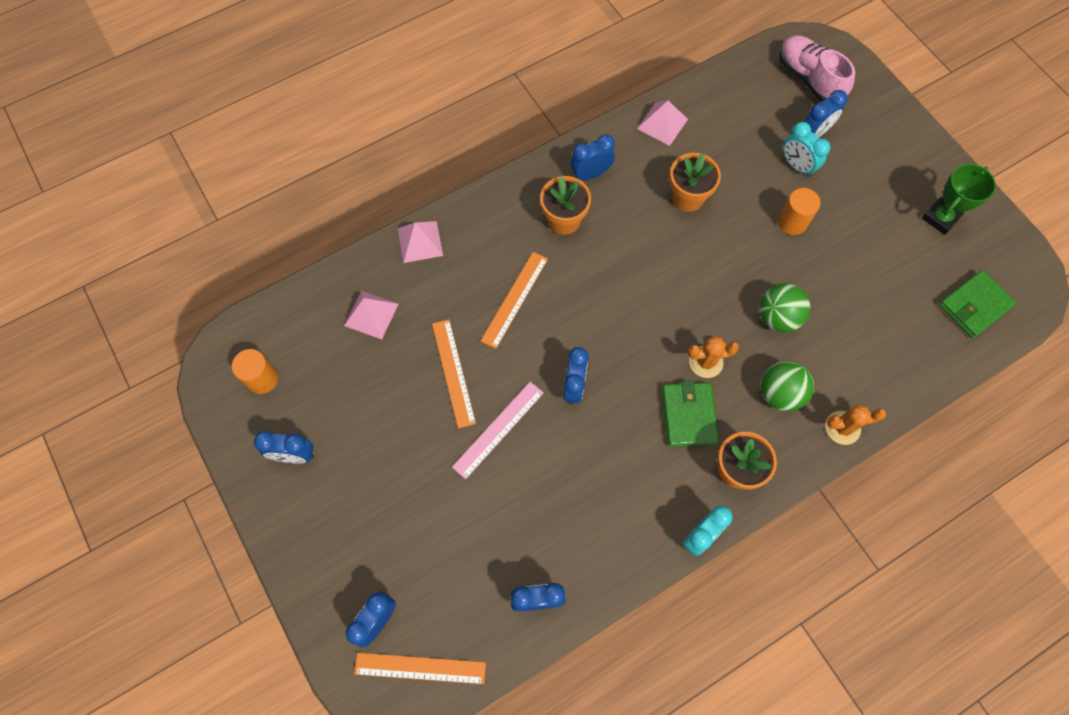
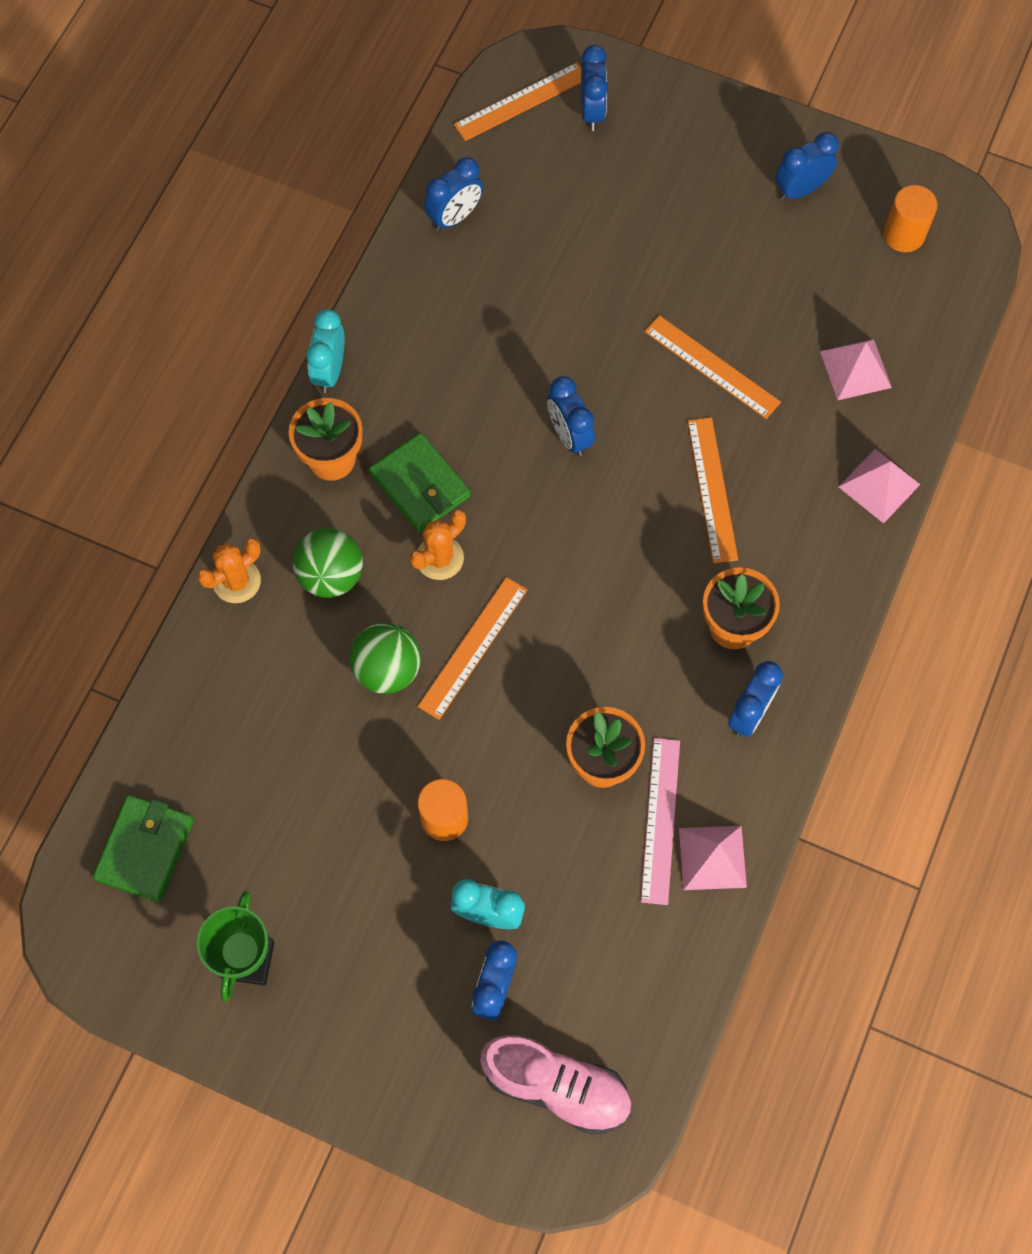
camera: 145 degrees right, 0 degrees up
(498, 429) = (616, 341): pink ruler -> pink ruler (660, 820)
(719, 298) = (473, 647): none -> orange ruler

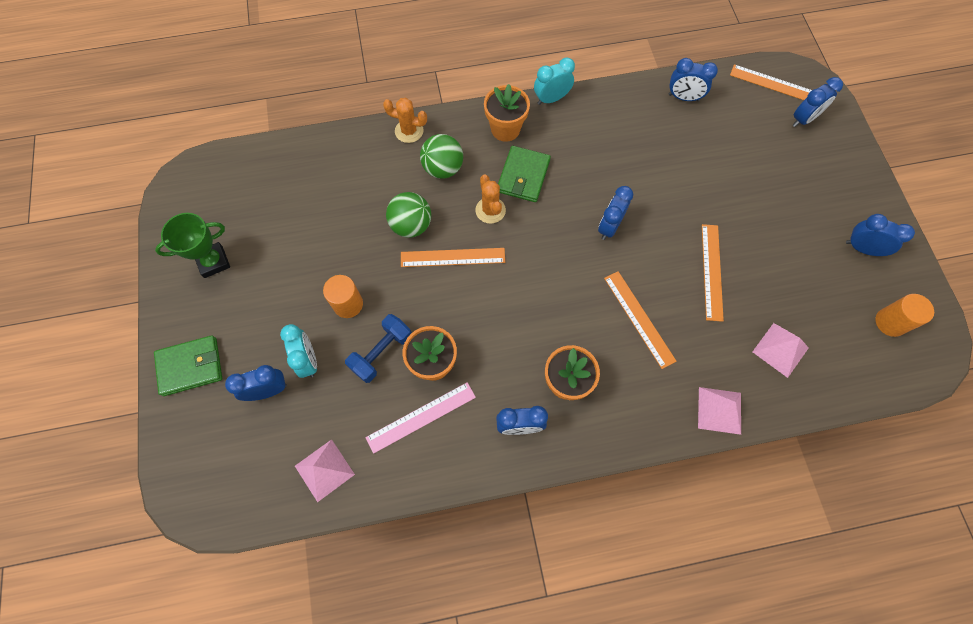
camera: 55 degrees right, 0 degrees up
(145, 849) = (243, 181): green wallet -> green wallet (190, 366)
(439, 558) = (490, 210): orange cactus -> orange cactus turned 60 degrees clockwise
(543, 816) = (381, 352): none -> blue dumbbell
(556, 1086) = (230, 460): pink shoe -> none
(712, 489) = (639, 318): orange ruler -> orange ruler turned 75 degrees counterclockwise
(712, 857) = (418, 461): pink pyramid -> pink pyramid (324, 470)

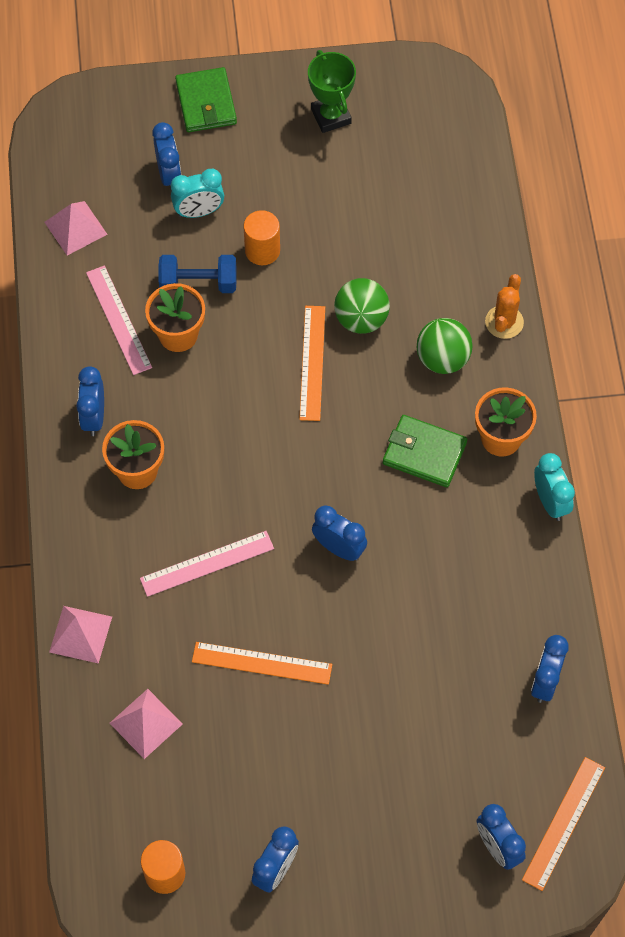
camera: 95 degrees right, 5 degrees down
(381, 352) = (198, 283): blue dumbbell -> blue dumbbell turned 45 degrees counterclockwise
(490, 210) = (375, 409): orange cactus -> none
(639, 318) = (207, 563): orange ruler -> pink ruler

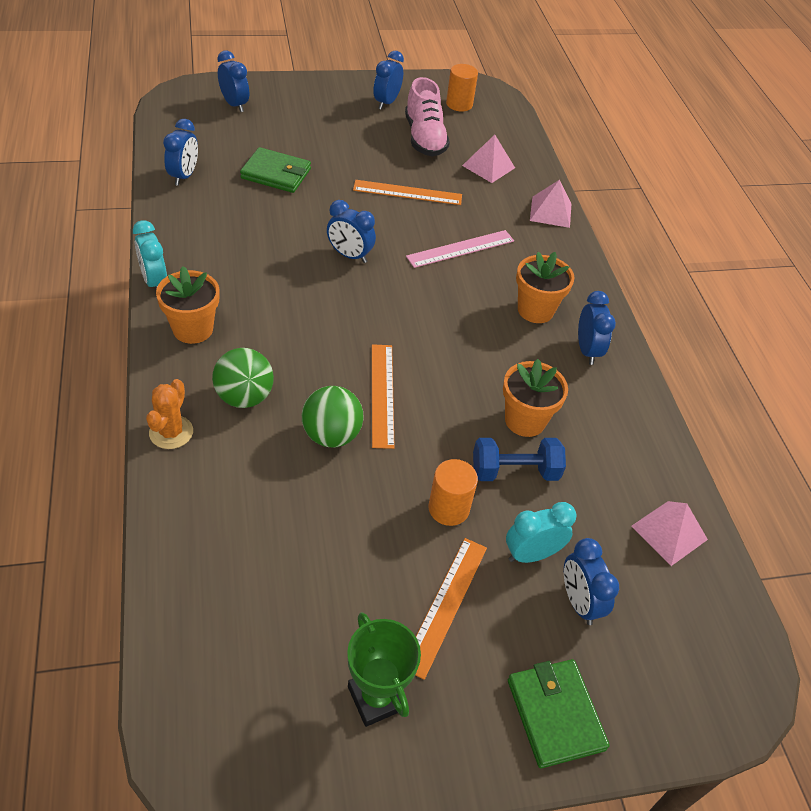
camera: 170 degrees right, 15 degrees down
(118, 320) = (590, 435): pink ruler -> none
(227, 783) = (424, 138): none -> pink shoe
(424, 453) = (270, 319): green wallet -> green wallet (276, 174)
(563, 823) = (185, 112): orange ruler -> orange ruler (445, 605)

